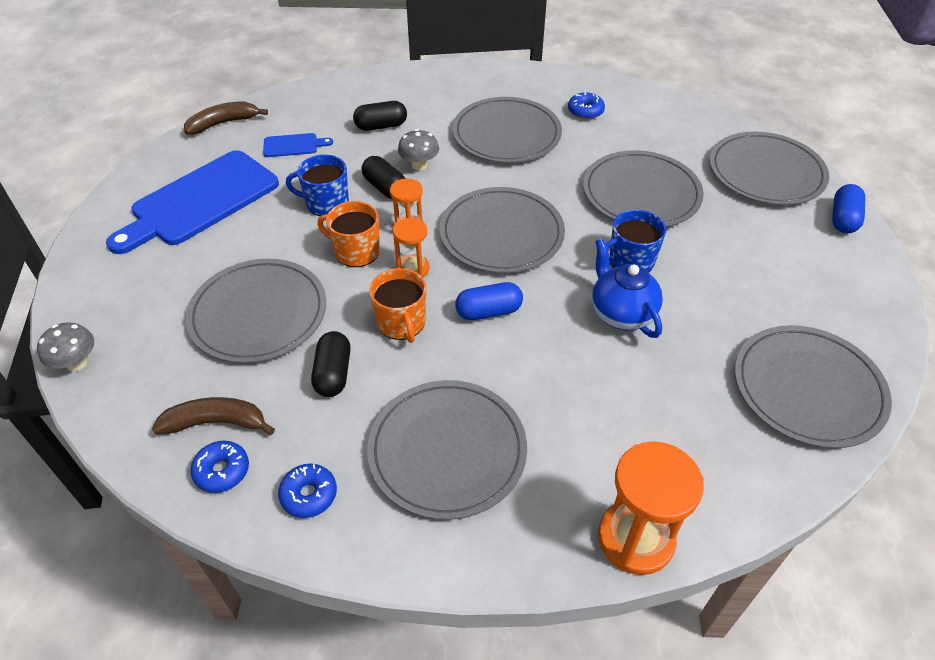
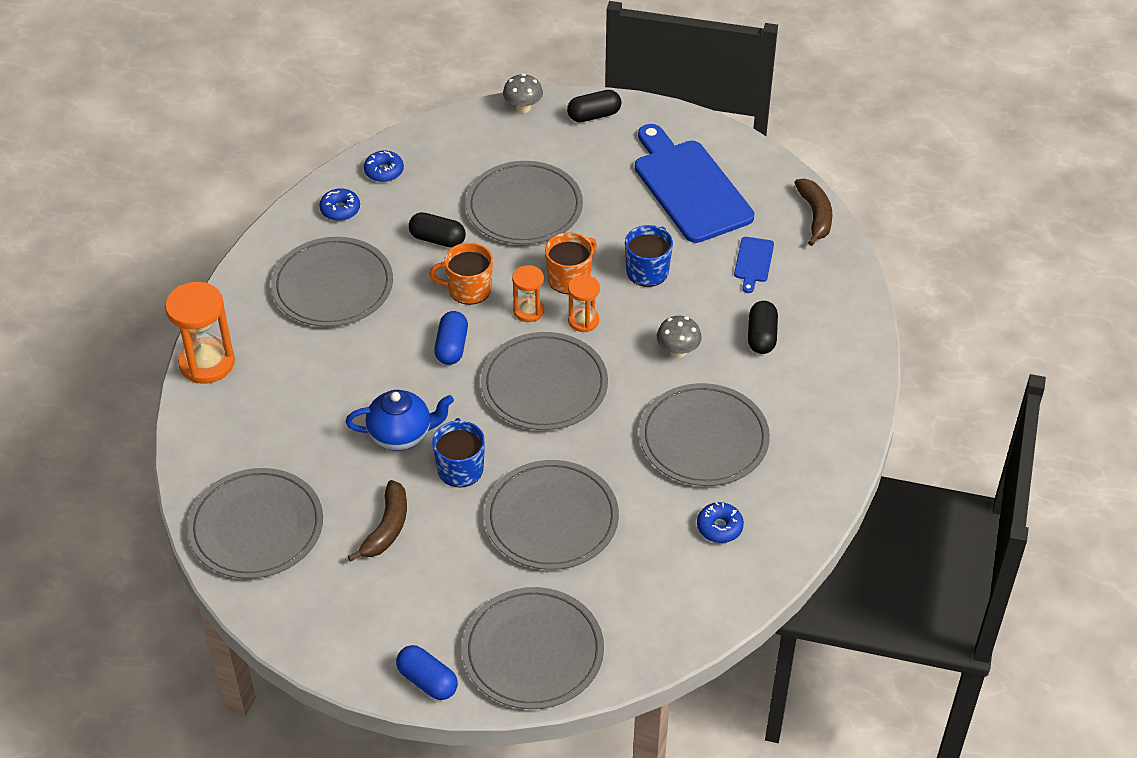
camera: 110 degrees right, 0 degrees up
(216, 423) = (426, 172): brown banana -> brown banana (387, 528)
(385, 188) = (652, 317): black capsule -> black capsule (594, 115)

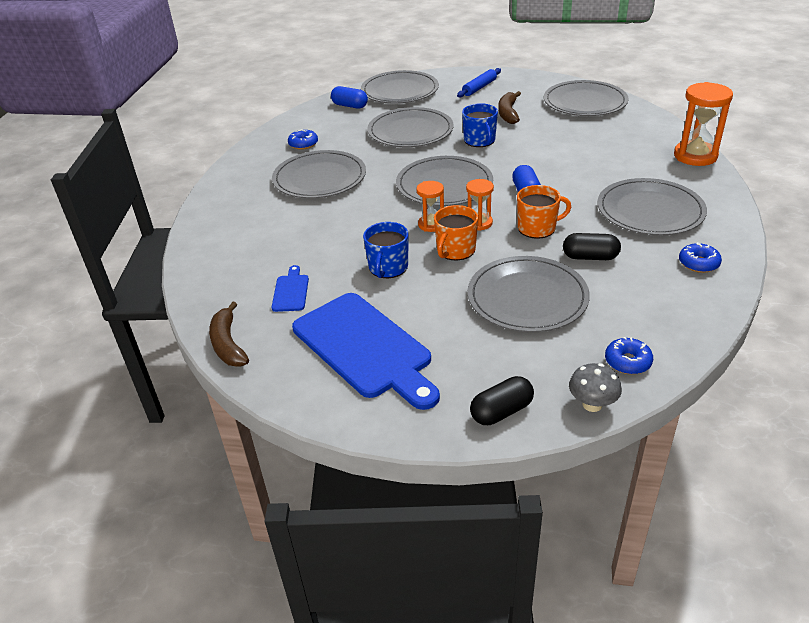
camera: 170 degrees right, 10 degrees down
(384, 171) = (689, 303): blue donut -> blue donut (627, 362)
(395, 622) = (479, 88): none -> blue rolling pin
(401, 435) = (528, 147): blue teapot -> none
(427, 681) = (450, 76): blue capsule -> blue capsule (350, 106)
(678, 351) = (348, 219): grey mushroom -> none
(761, 336) = (280, 240): black capsule -> none

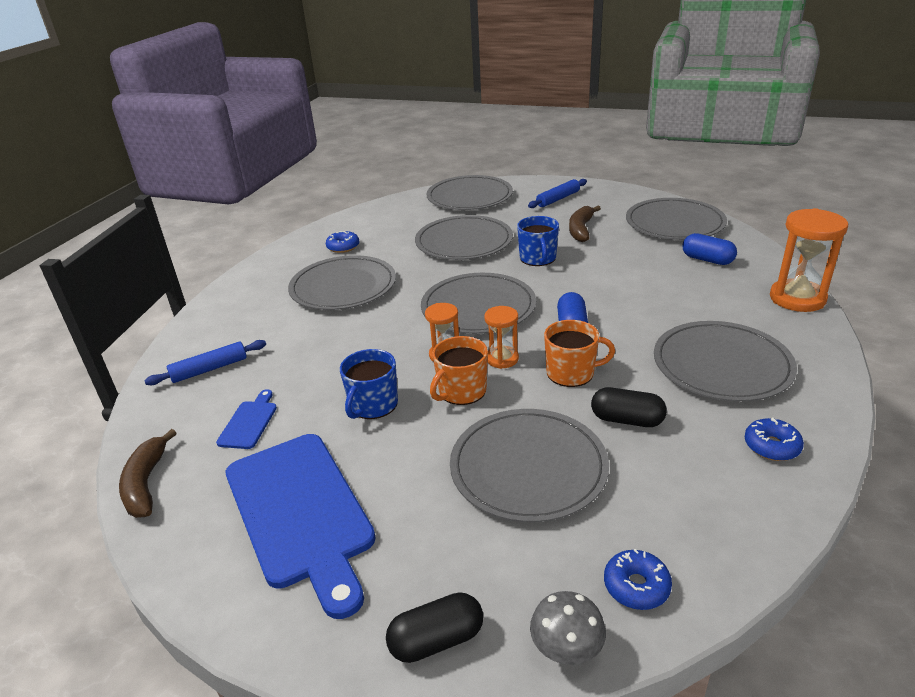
camera: 10 degrees right, 5 degrees down
(234, 255) = (209, 369): none -> blue rolling pin
(350, 106) = (410, 209): blue capsule -> blue capsule (707, 260)

